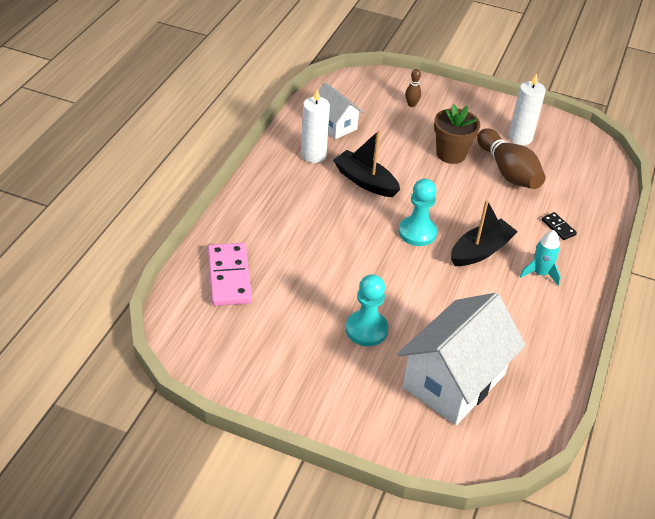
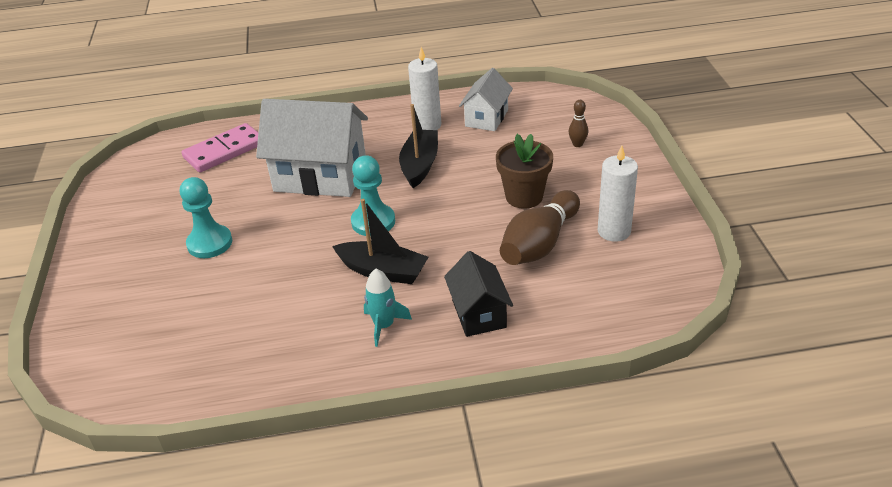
camera: 65 degrees right, 5 degrees down
(454, 381) = (174, 320): white house -> white house (320, 176)
(558, 227) = (478, 313): black domino -> black house

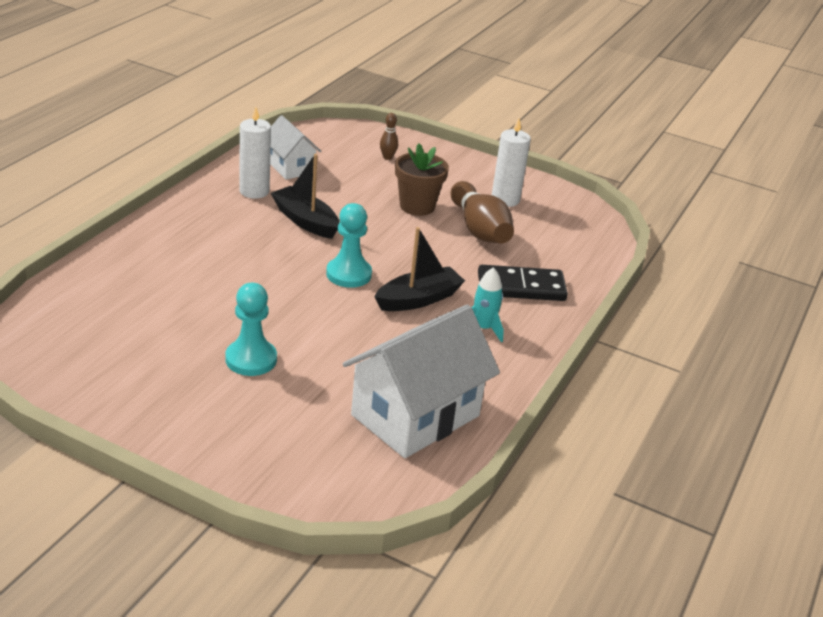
camera: 60 degrees left, 5 degrees down
(224, 151) = (108, 292): pink domino -> none
(320, 176) = (241, 266): white house -> white house (415, 415)
(478, 313) = (521, 287): black house -> black domino

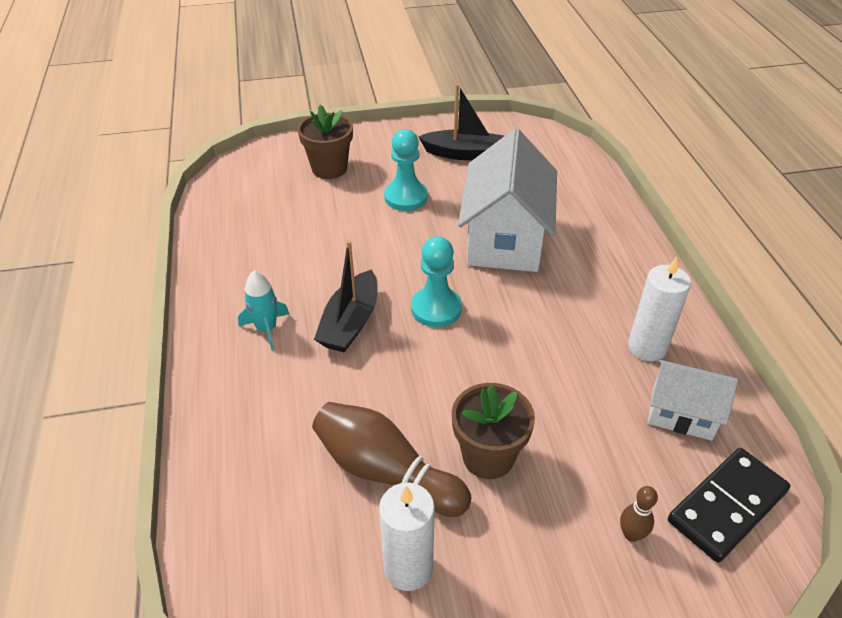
camera: 145 degrees right, 10 degrees up
(278, 433) = (329, 168): none -> brown flower pot
(305, 221) = (552, 344): black boat -> black boat (464, 154)
(415, 415) = (255, 224): white house -> white house (505, 239)
(521, 287) = (268, 407): black domino -> black domino (727, 506)

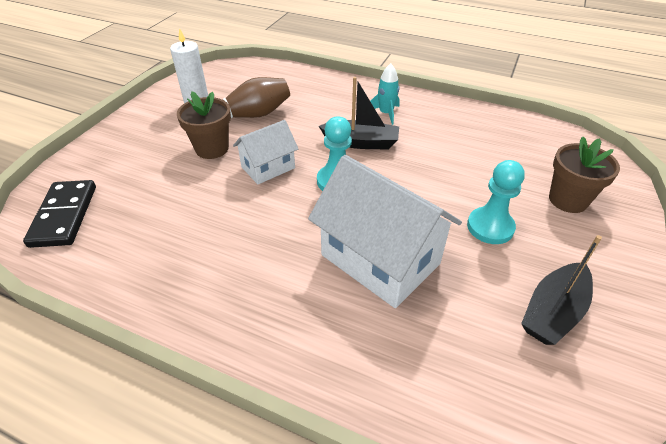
camera: 125 degrees right, 0 degrees up
(350, 322) = (361, 142): black boat -> black boat turned 135 degrees clockwise
(631, 534) = (111, 171): brown bowling pin -> none
(647, 347) = (185, 266): white candle -> none
(681, 413) = (125, 242): white house -> white house (268, 168)

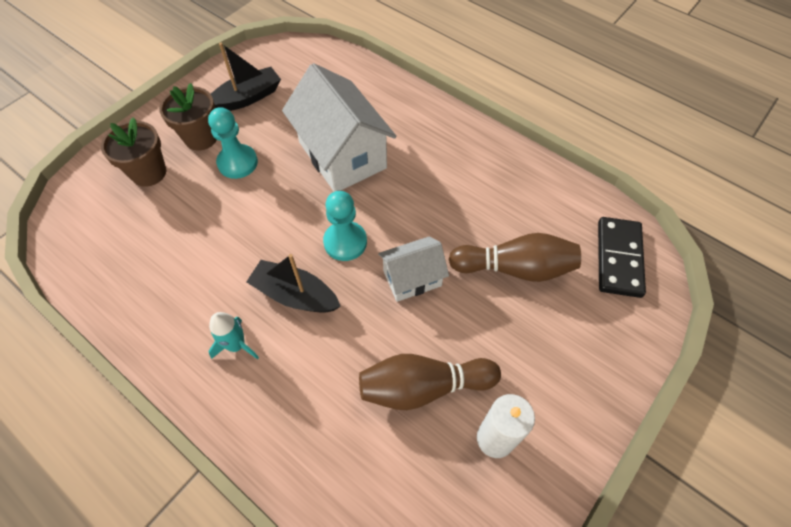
camera: 165 degrees left, 15 degrees up
(173, 190) = (515, 268): none -> brown bowling pin
(212, 149) = (474, 327): brown flower pot -> brown flower pot (201, 138)

